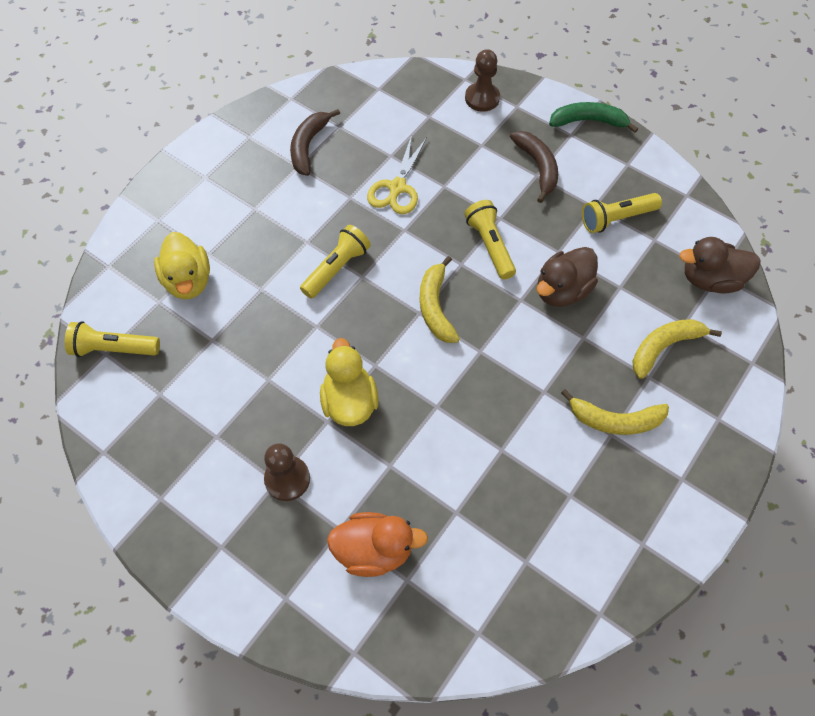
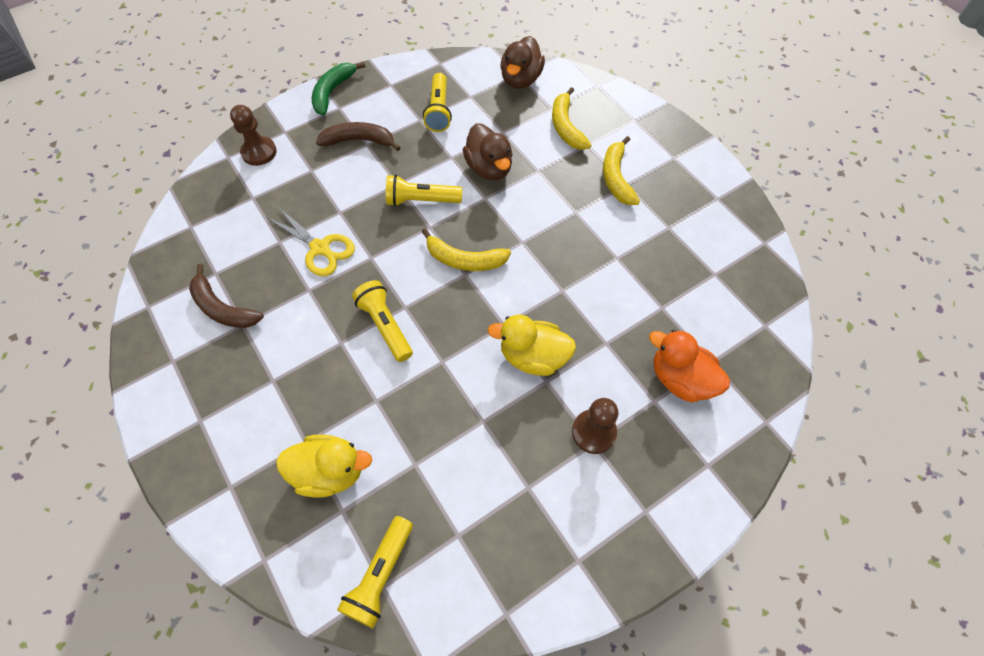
camera: 70 degrees left, 0 degrees up
(374, 550) = (680, 379): orange duck -> orange duck turned 75 degrees counterclockwise
(615, 420) = (616, 178): yellow banana -> yellow banana turned 150 degrees clockwise

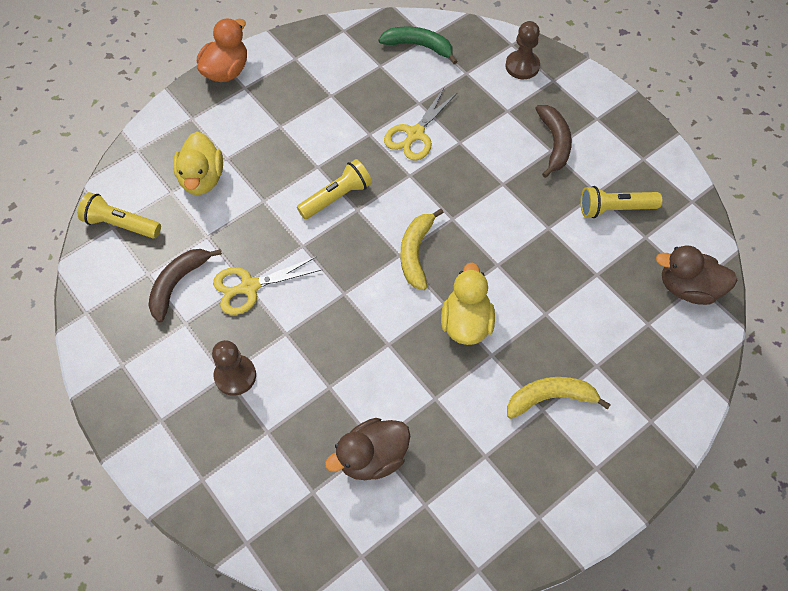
camera: 85 degrees right, 0 degrees up
(223, 308) = (345, 78): brown banana -> brown banana (177, 284)
(332, 92) = (618, 109): green banana -> green banana (419, 46)
(421, 200) = (485, 207): yellow flashlight -> none
(488, 417) = (249, 287): none -> yellow scissors
(489, 168) = (539, 265): brown duck -> brown duck (372, 457)
(533, 357) = (311, 320): yellow duck -> yellow duck (466, 322)
(566, 127) = (620, 341): yellow banana -> none
(680, 379) = (292, 458): orange duck -> orange duck (226, 71)

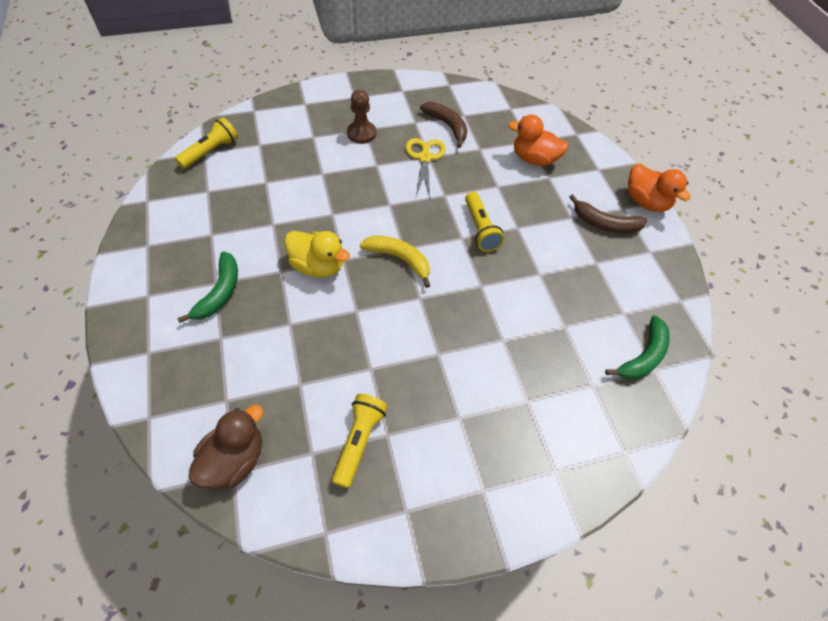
camera: 110 degrees right, 5 degrees down
(121, 224) = (511, 112): yellow flashlight -> yellow flashlight (210, 152)
(202, 179) = (534, 159): yellow duck -> orange duck
(372, 457) = (258, 177): brown duck -> none
(415, 134) = (526, 307): yellow scissors -> none
(522, 66) = (587, 446): brown pawn -> none
(550, 398) = (220, 292): yellow banana -> green banana
(554, 143) = (466, 425): brown banana -> brown banana (605, 223)

